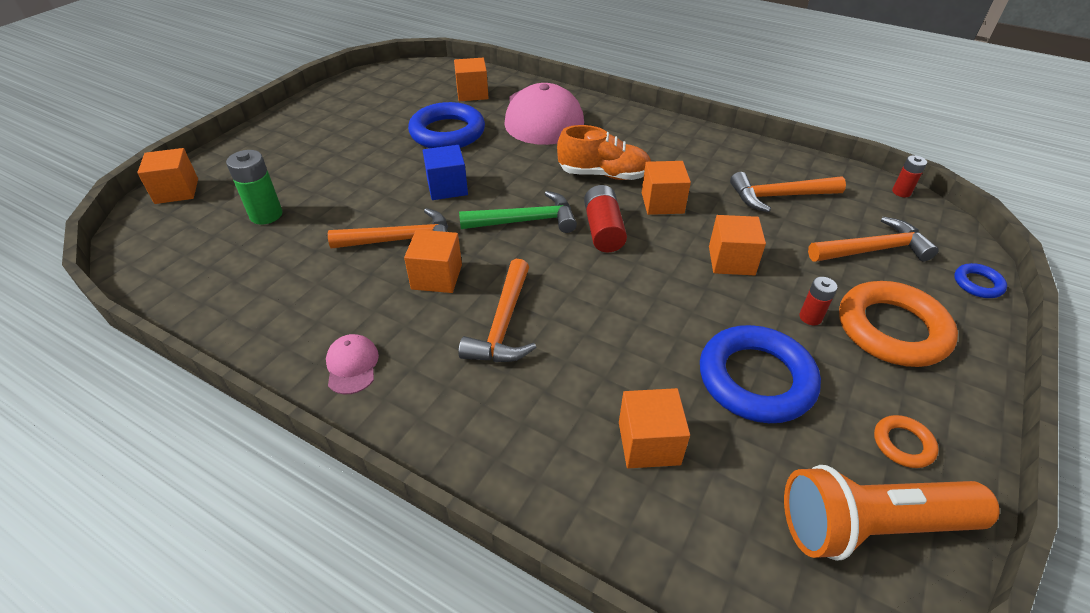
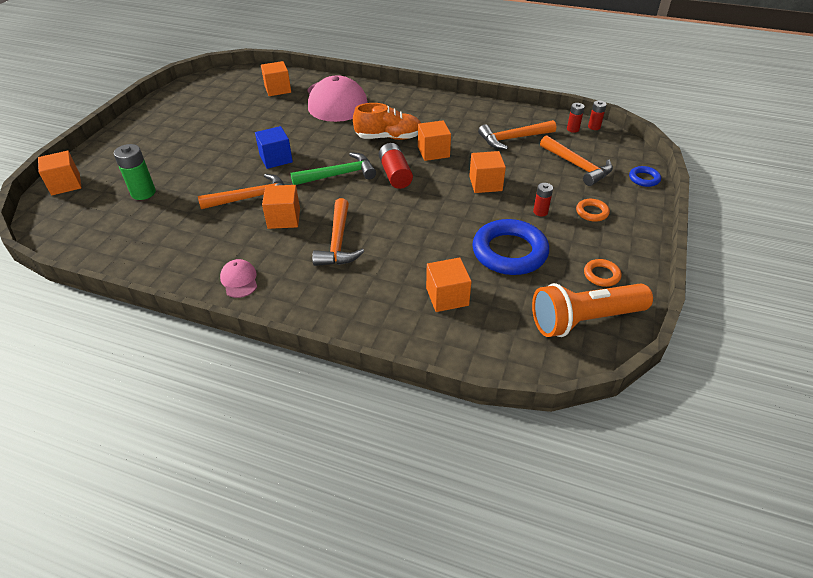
camera: 10 degrees left, 0 degrees up
(447, 132) = (266, 120): blue ring -> none
(869, 192) = (573, 129): none -> red battery
(872, 250) = (577, 166): orange hammer -> orange hammer turned 75 degrees clockwise
(892, 329) = (592, 212): orange ring -> orange ring, size x0.46

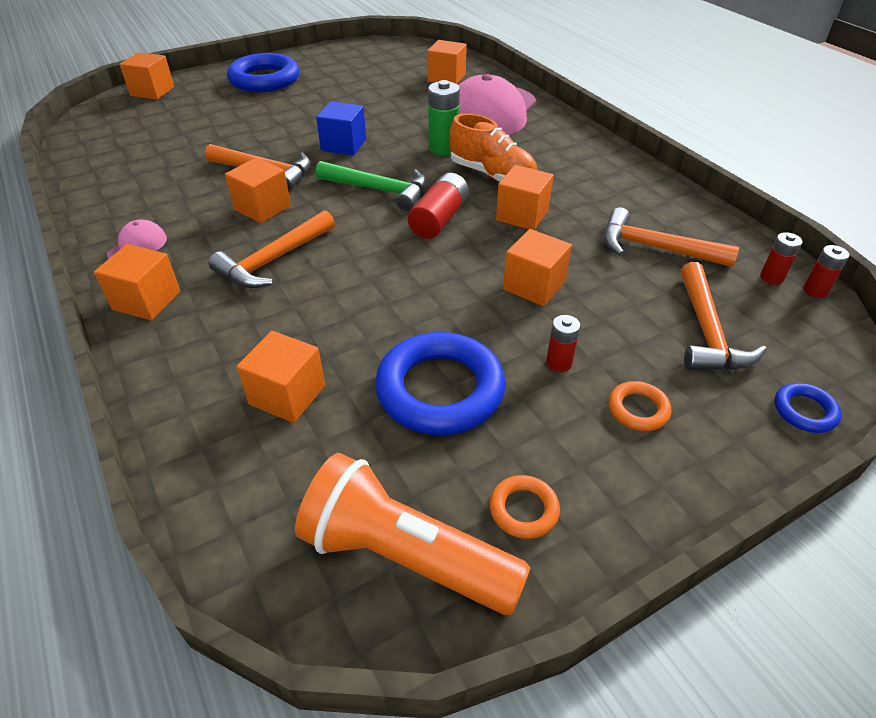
camera: 40 degrees right, 0 degrees up
(143, 193) = (191, 125): green battery -> green battery (443, 148)
(147, 139) = (264, 79): none -> blue ring
(298, 302) = (146, 300): none -> orange cube

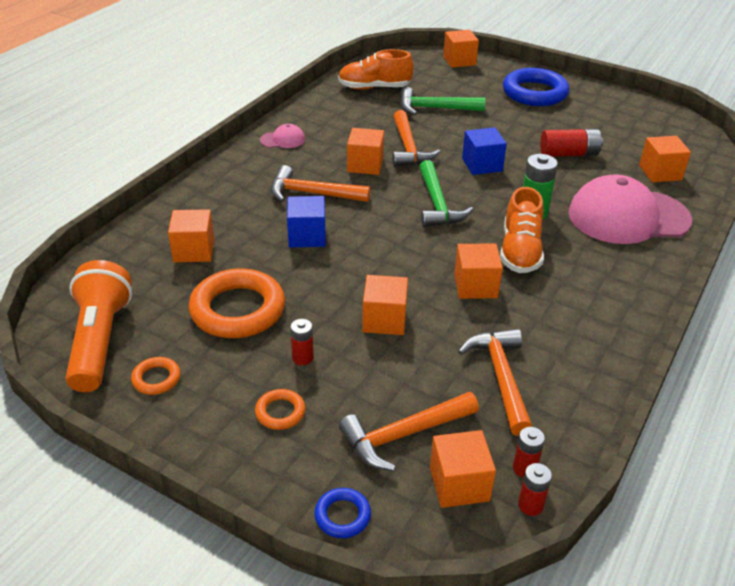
camera: 60 degrees right, 5 degrees down
(124, 152) = (374, 88): none -> orange shoe
(146, 300) = (237, 166): orange cube -> orange cube (459, 484)
(217, 133) = (435, 108): none -> green hammer
(349, 290) = (307, 236): none -> blue cube
(439, 219) = (427, 245): red battery -> red battery (569, 154)
(440, 390) = (238, 310): blue ring -> orange ring

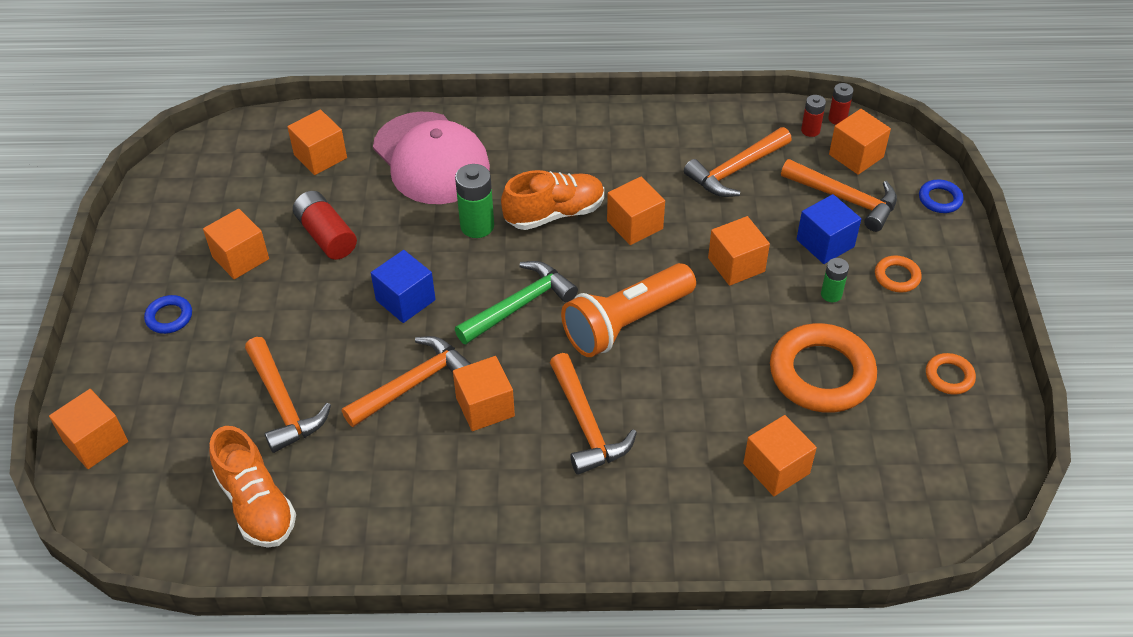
camera: 120 degrees left, 10 degrees up
(100, 341) = (956, 451): orange flashlight -> orange flashlight (626, 323)
(283, 140) = (486, 529): pink cap -> none
(303, 358) = (831, 294): red battery -> green battery
(307, 236) = (668, 385): blue cube -> blue cube (825, 243)
(435, 108) = (283, 403): green hammer -> orange hammer
(534, 93) = (169, 317): blue ring -> blue ring, size x0.46
(570, 122) = (240, 258): none -> orange cube

